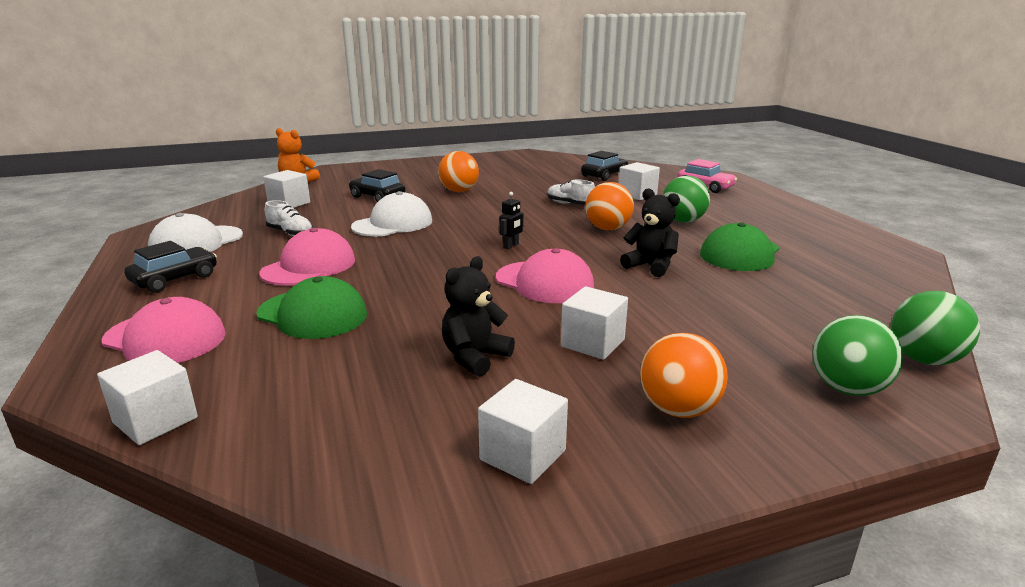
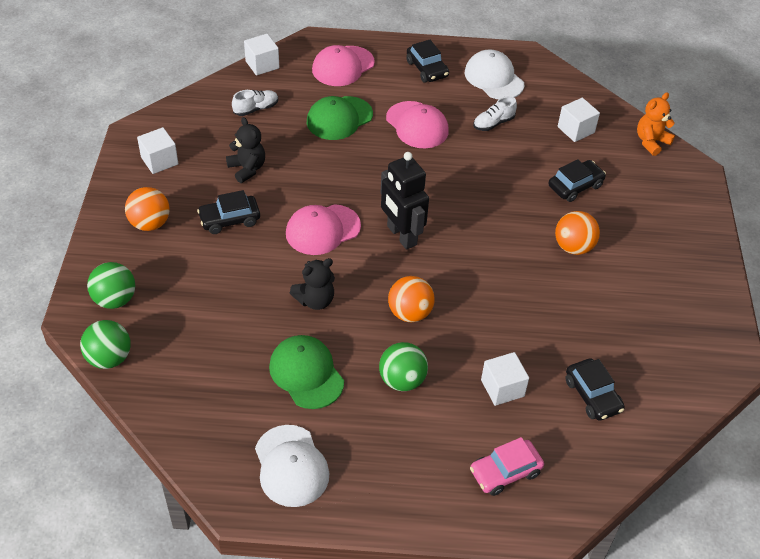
camera: 110 degrees right, 25 degrees up
(393, 224) = (490, 181): white cap -> white cap (291, 466)
(511, 246) = (401, 235): black robot -> black robot, size x2.38
(570, 204) = (493, 316): white shoe -> white shoe (256, 109)
(592, 343) = (229, 220): white cube -> black car

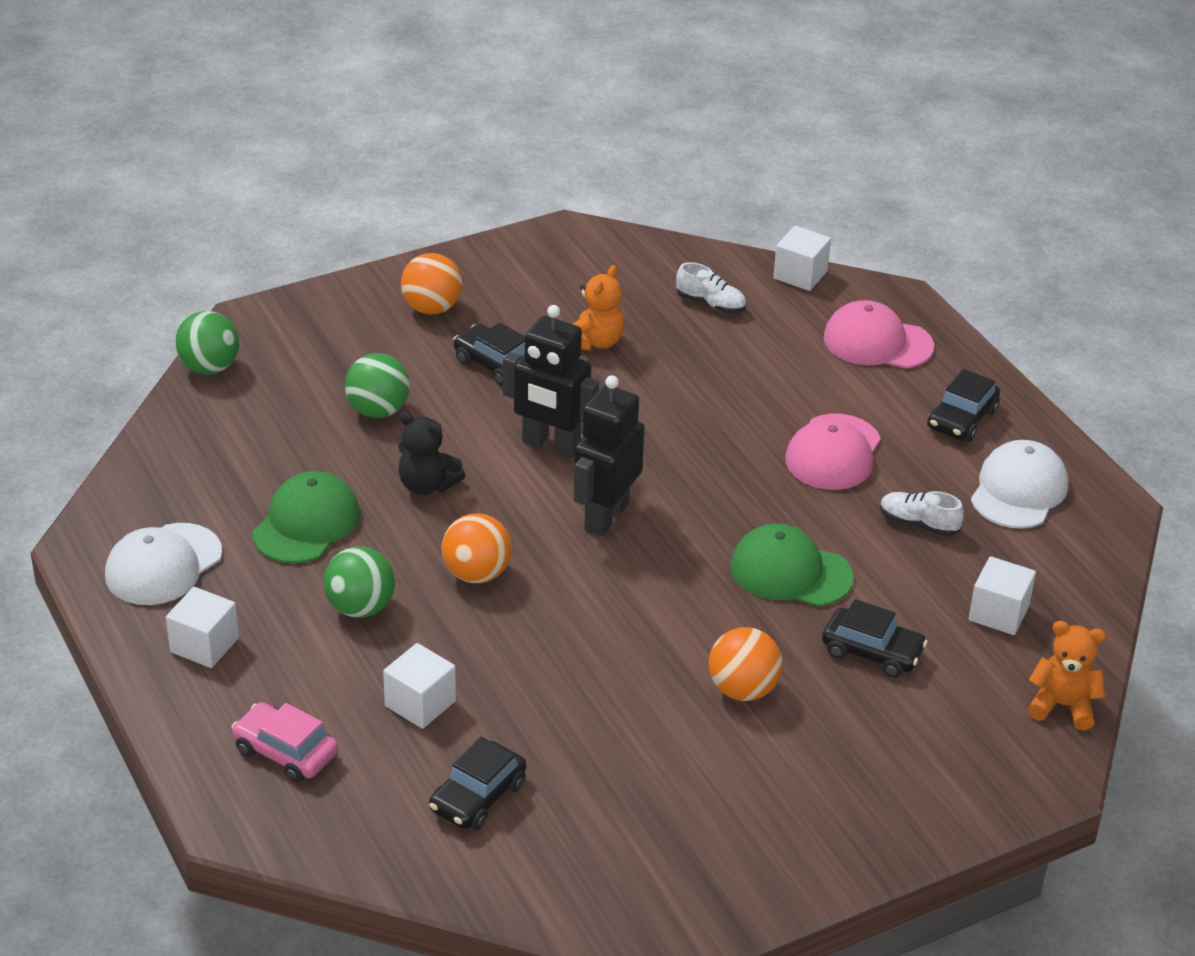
camera: 60 degrees right, 10 degrees down
(115, 299) = (295, 334): green ball -> green ball (378, 410)
(159, 161) = (539, 270): white cube -> white cube (204, 645)
(247, 169) = (595, 342): black teddy bear -> orange teddy bear
(322, 230) = (551, 445): pink cap -> black robot
(339, 118) = (769, 379): green cap -> green cap (790, 572)

